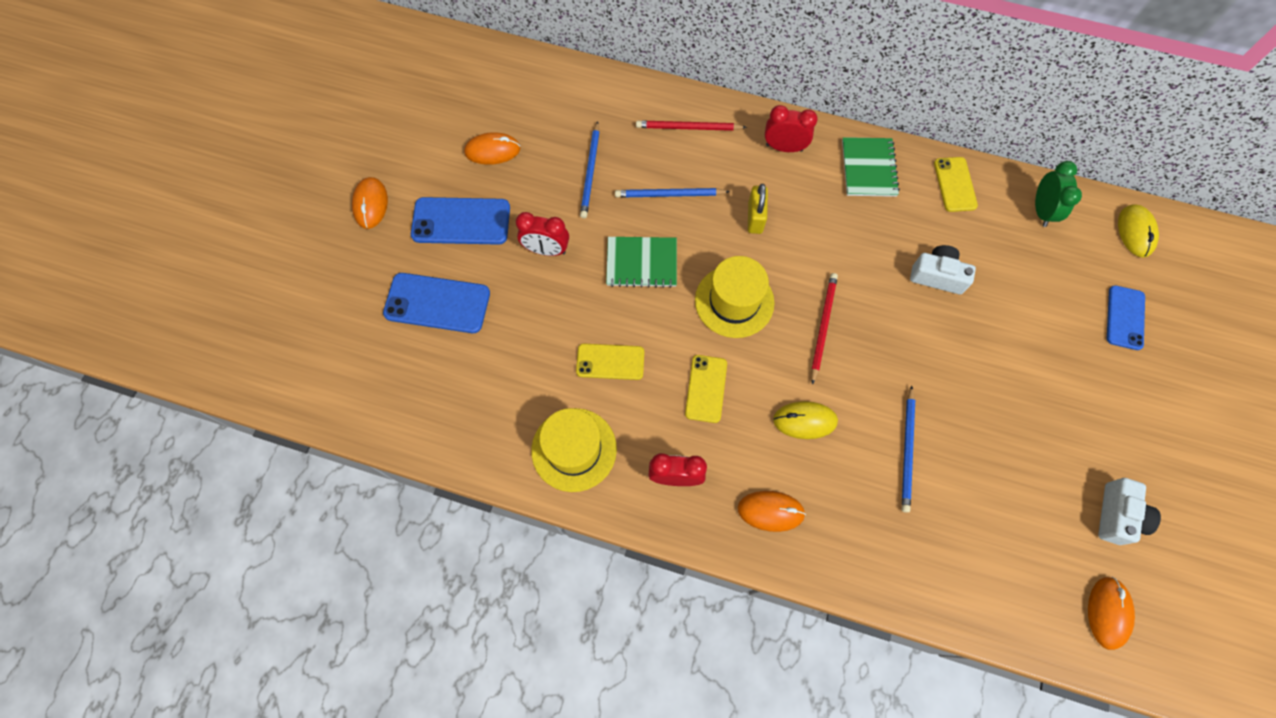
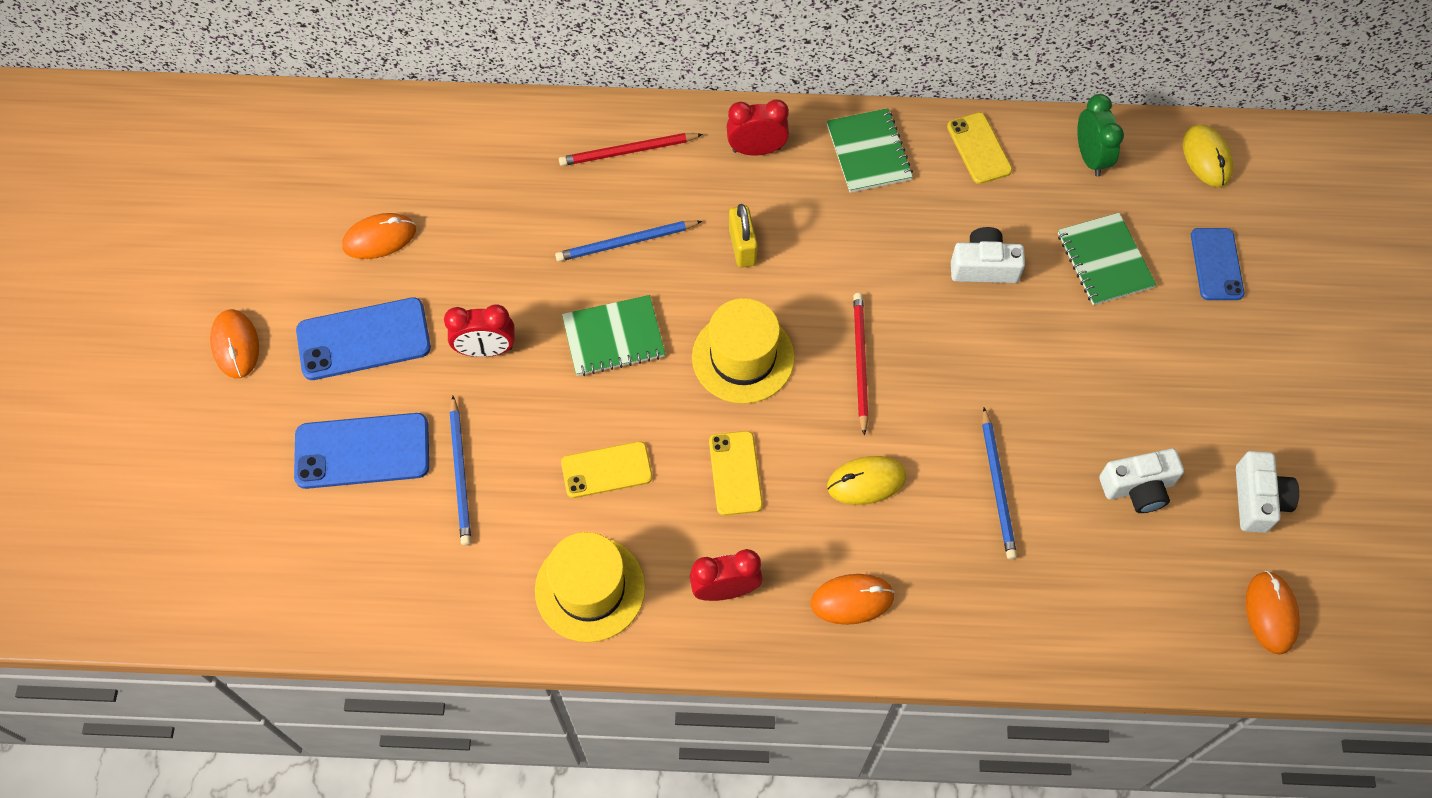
camera: 15 degrees left, 5 degrees down
(590, 172) = (516, 237): blue pencil -> blue pencil (460, 473)
(1020, 480) = (1138, 487): none -> white camera
(1034, 293) = (1104, 261): none -> green notebook

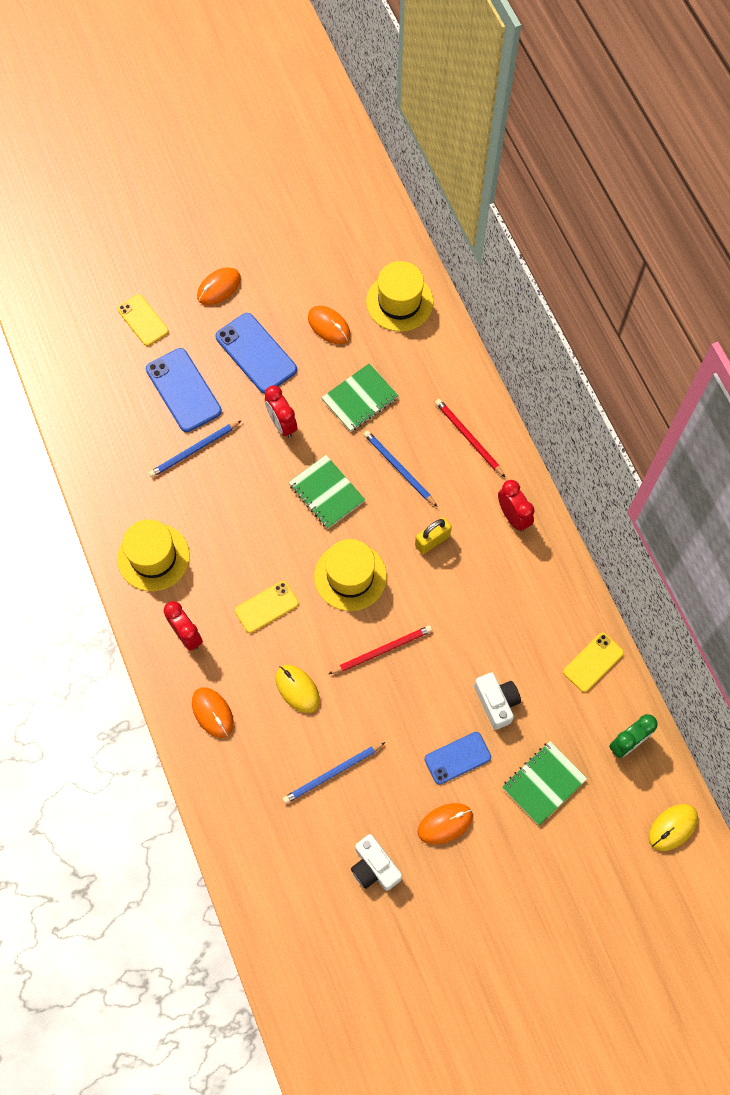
camera: 65 degrees right, 5 degrees up
(397, 146) = (399, 302): none -> yellow hat
(606, 470) = (234, 531): yellow phone -> yellow phone (143, 320)
(868, 152) = (550, 590): green notebook -> green notebook (360, 399)
(1216, 264) = (581, 864): blue phone -> blue phone (457, 758)
(1257, 499) = (403, 953): white camera -> none
(1270, 613) = (321, 988): orange mouse -> orange mouse (445, 824)

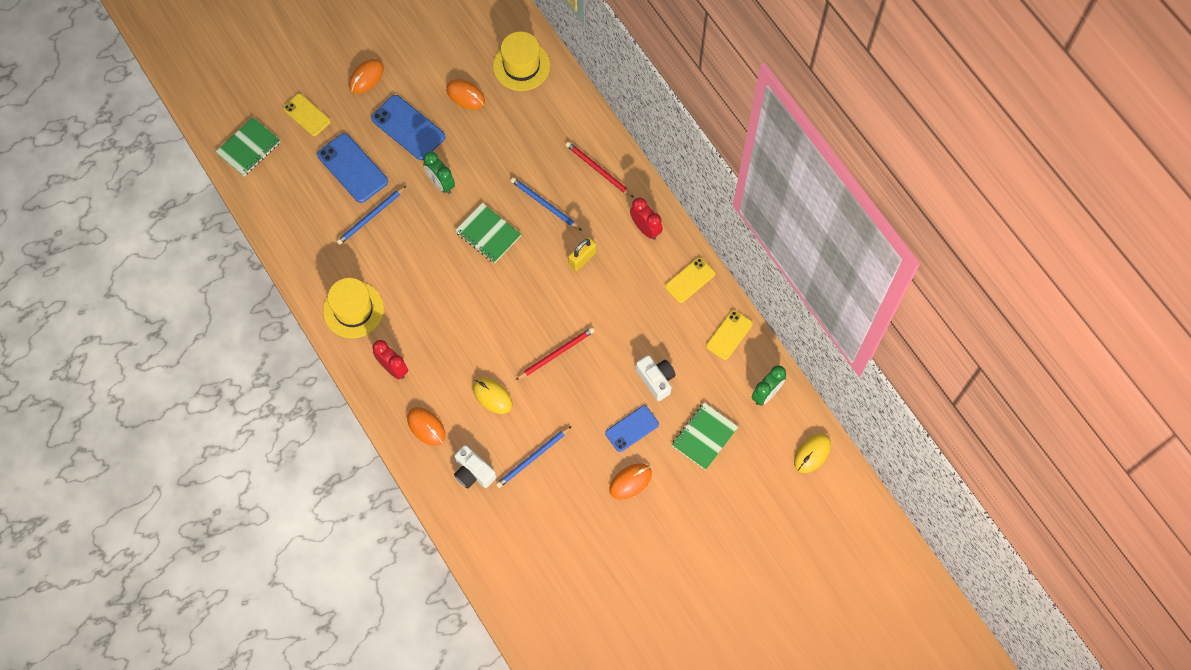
camera: 10 degrees left, 0 degrees up
(266, 607) = (455, 335): yellow phone -> yellow phone (690, 280)
(282, 424) = (441, 183): red clock -> green clock
(350, 576) = (519, 299): yellow hat -> none
(360, 399) = (502, 152): green notebook -> green notebook (249, 148)
(374, 867) = (579, 525): white camera -> white camera (473, 472)

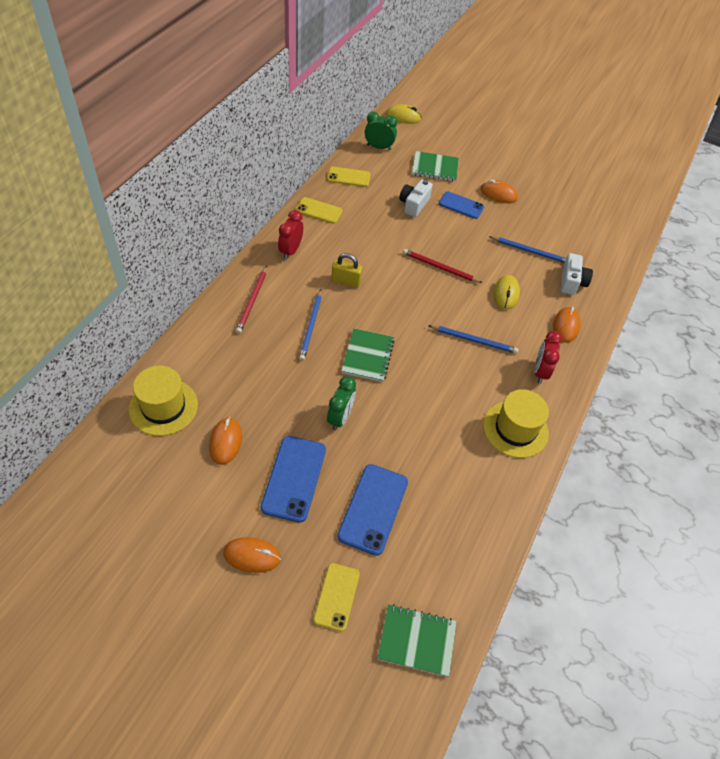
camera: 125 degrees left, 15 degrees down
(371, 217) = (415, 462): blue pencil -> blue pencil (474, 340)

